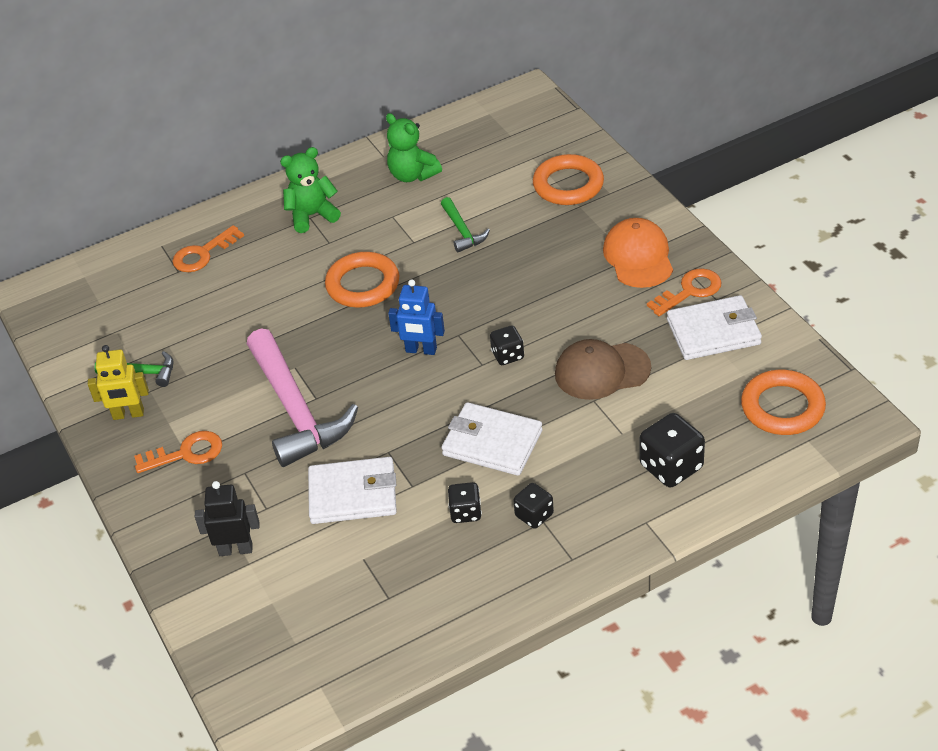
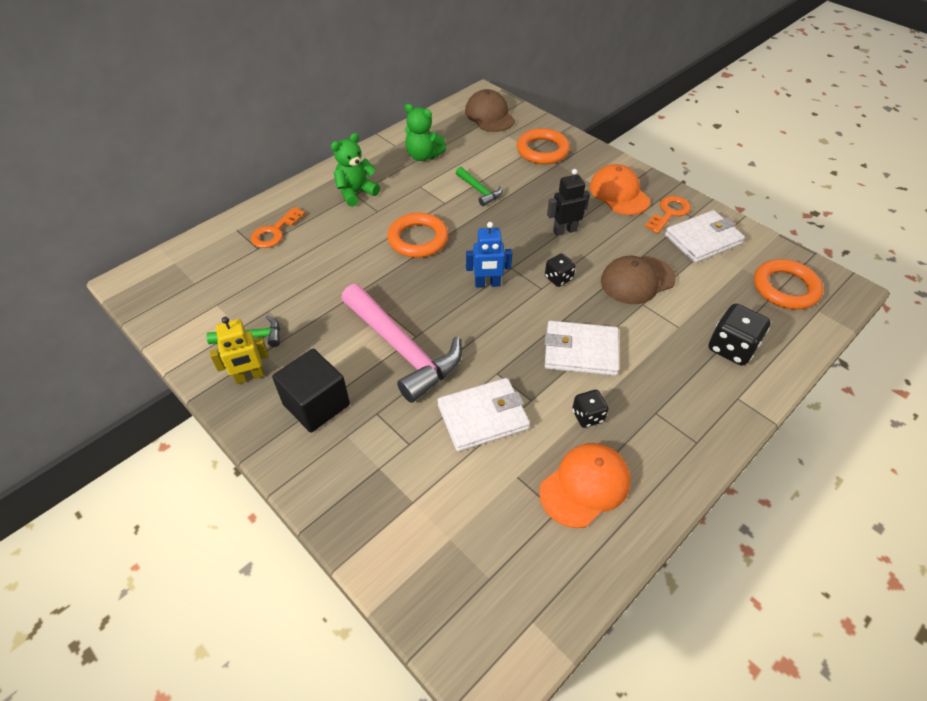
camera: 20 degrees left, 5 degrees up
(186, 453) = (316, 404): orange key -> black cube
(236, 549) = (395, 490): black robot -> black robot (564, 230)
(428, 579) = (585, 486): none -> orange cap
(522, 126) = (489, 115): none -> brown cap
(534, 515) = (646, 408): black dice -> none

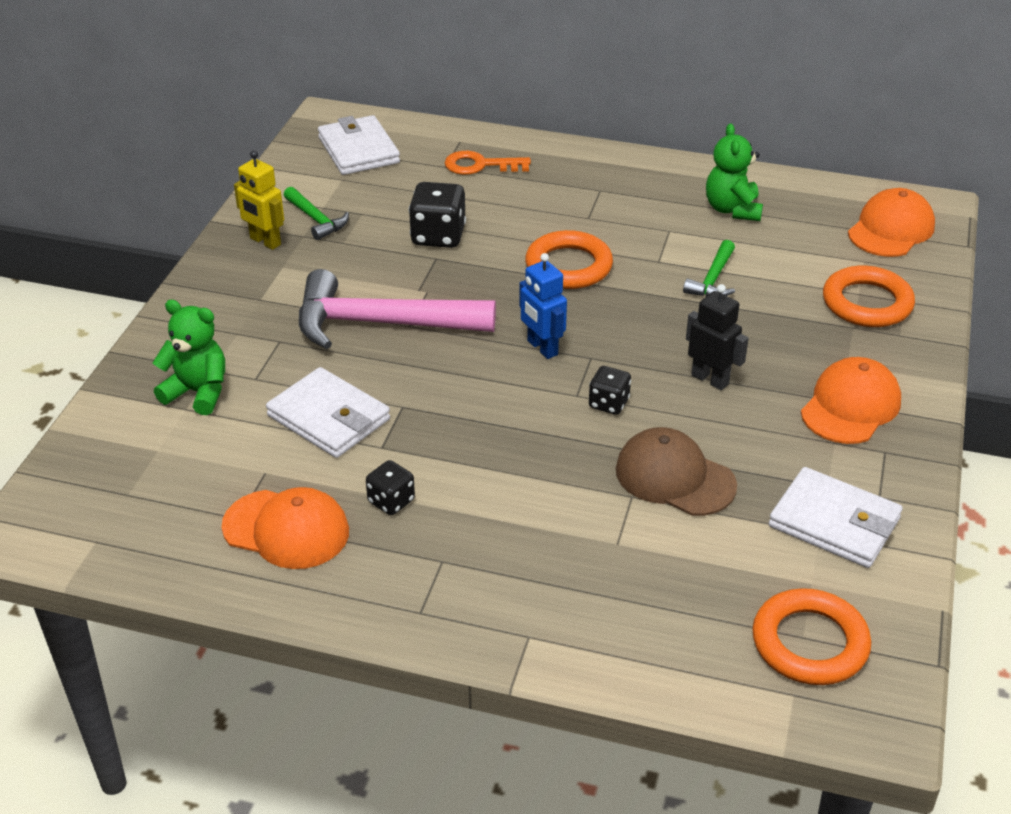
camera: 60 degrees right, 10 degrees down
(316, 404) = (261, 297): black cube -> none
(356, 193) = (603, 189): green teddy bear -> green teddy bear (198, 392)
(402, 349) = (380, 324): pink hammer -> pink hammer turned 75 degrees clockwise
(489, 115) = (891, 229): brown cap -> orange cap
(581, 351) = (493, 463): white wallet -> white wallet (358, 150)
(669, 213) = (861, 470): orange key -> none
(731, 348) = (620, 608): black dice -> black dice (438, 236)

